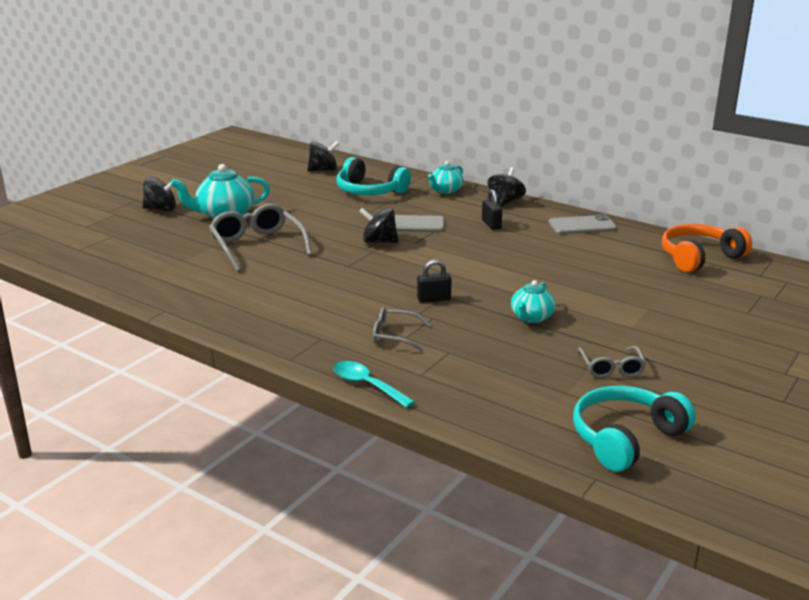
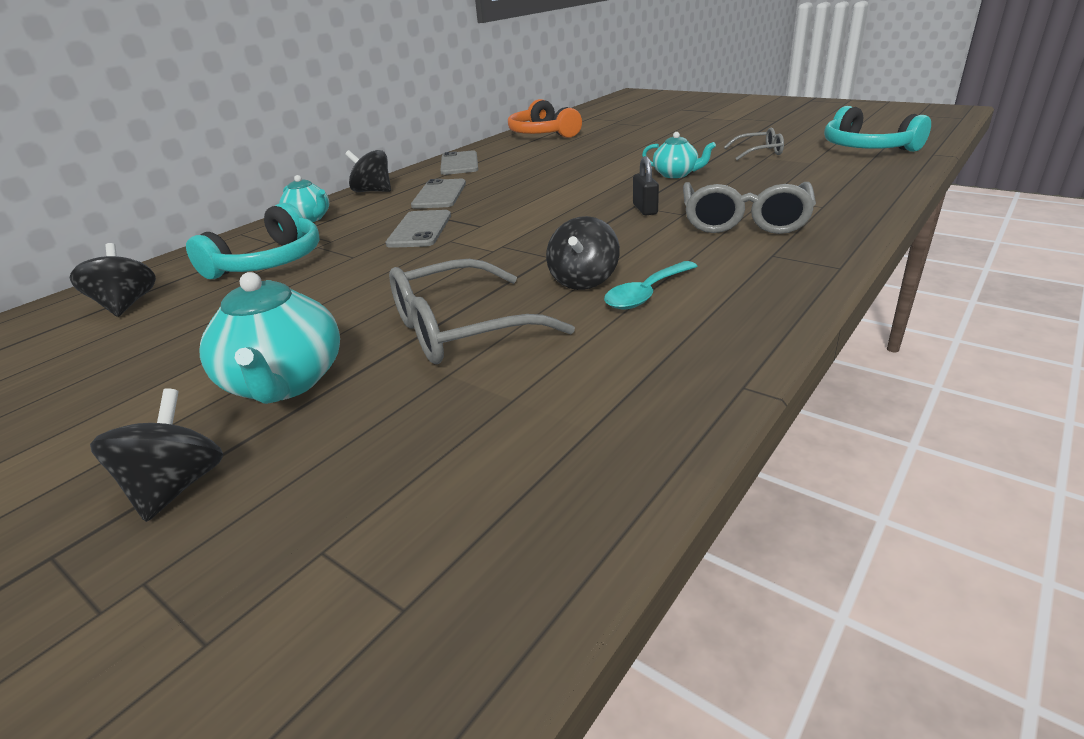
camera: 85 degrees left, 5 degrees up
(367, 385) = (866, 225): turquoise spoon -> turquoise spoon (646, 294)
(379, 241) = (471, 244): black spinning top -> black spinning top (583, 280)
(395, 336) = (744, 220): grey glasses -> grey glasses, size x1.81
(491, 225) = (439, 195): black padlock -> grey phone

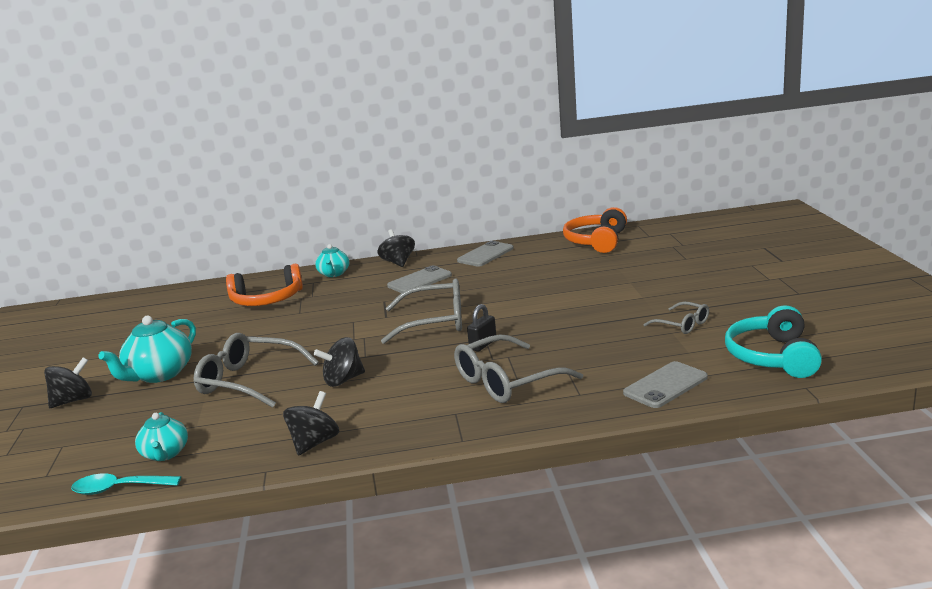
camera: 45 degrees right, 10 degrees down
(126, 305) = (188, 303): black spinning top -> black spinning top (314, 443)
(268, 262) = (267, 300): turquoise headphones -> orange headphones
(420, 230) = (357, 306): grey phone -> grey phone (665, 385)
(547, 212) = (434, 322): none -> grey glasses
(646, 294) = (346, 403): turquoise spoon -> turquoise spoon (119, 489)
(676, 174) = (573, 322): turquoise teapot -> turquoise teapot (165, 454)

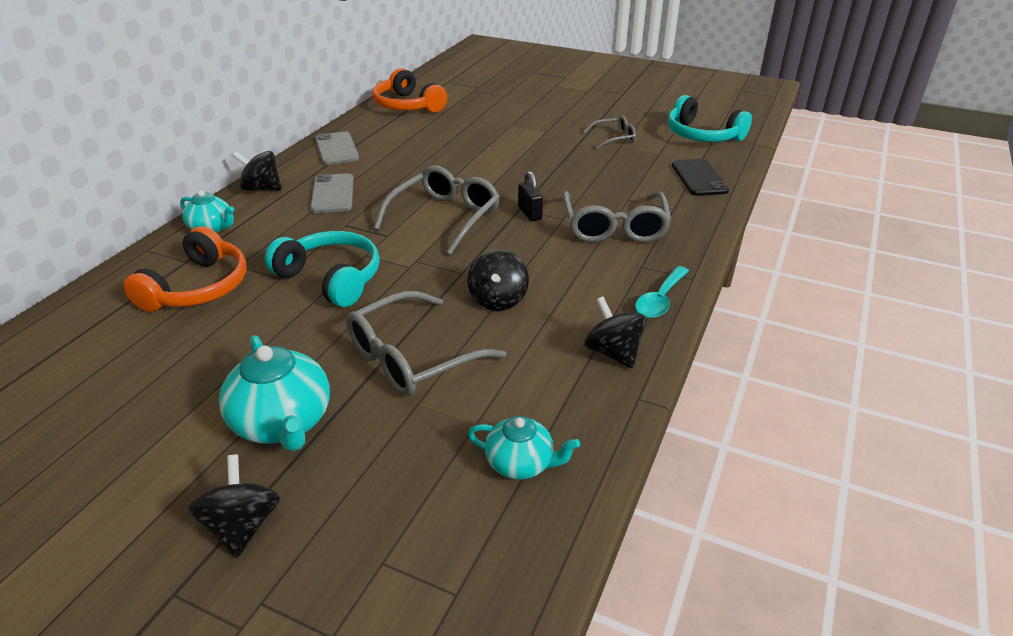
camera: 60 degrees left, 15 degrees up
(119, 489) = (569, 522): turquoise spoon -> turquoise spoon (660, 300)
(313, 325) = (331, 278): none -> turquoise headphones
(665, 385) = (699, 178): grey phone -> black phone

